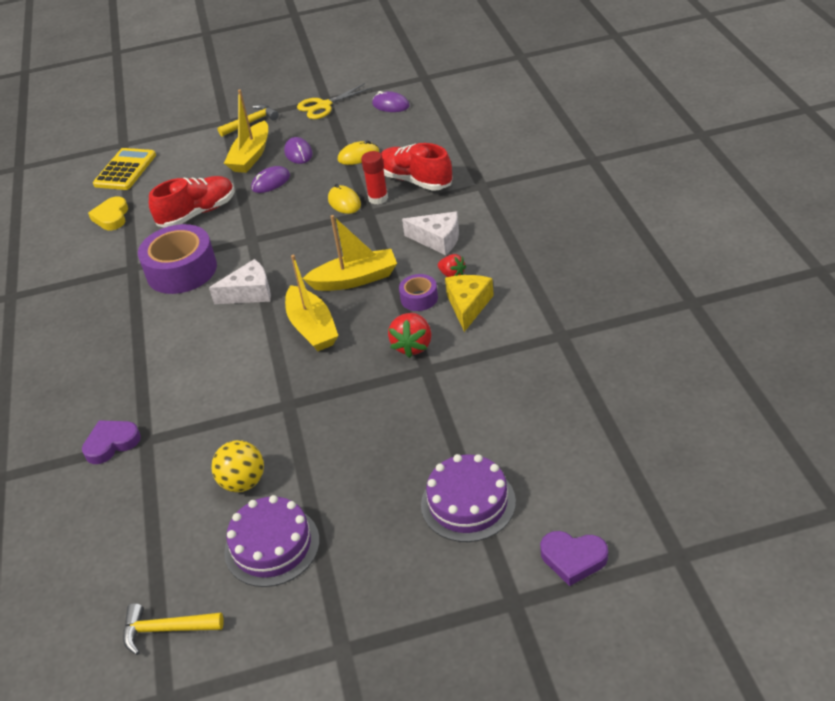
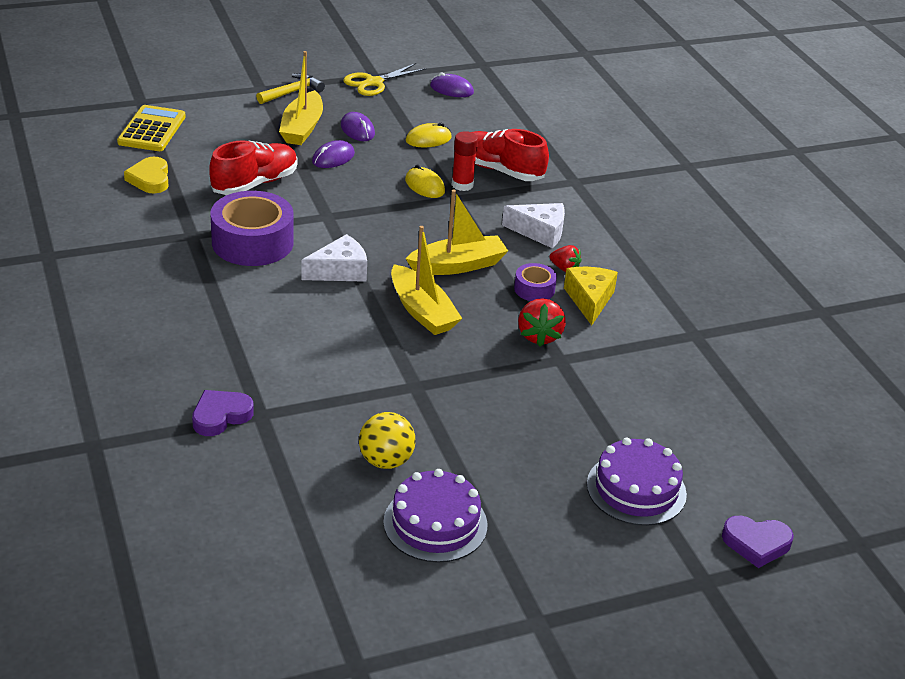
camera: 15 degrees left, 5 degrees down
(166, 629) = (339, 601): yellow hammer -> none

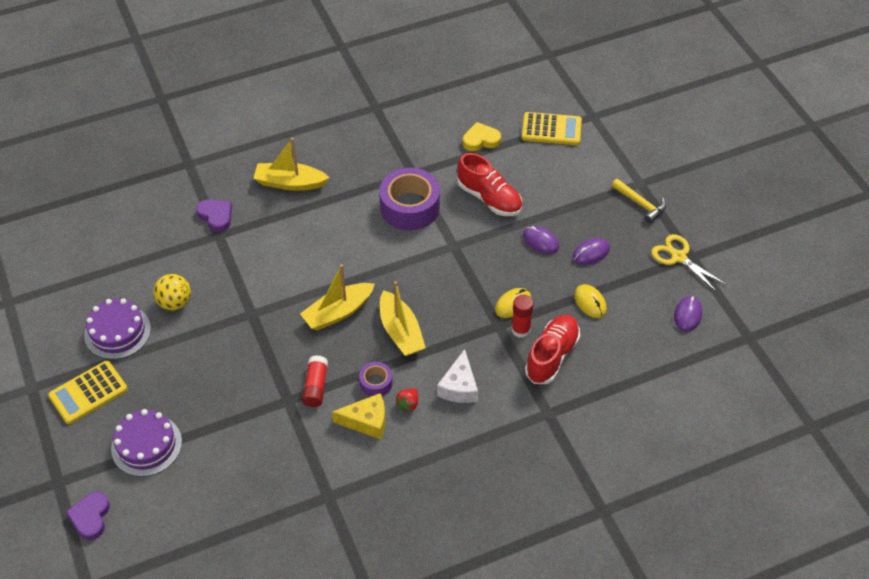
camera: 90 degrees right, 15 degrees up
(302, 128) = (582, 217): yellow boat -> yellow boat (290, 183)
(340, 271) = (381, 260): white cheese -> none
(539, 336) = (315, 387): red strawberry -> red glue stick
(548, 553) = (88, 393): none -> yellow calculator

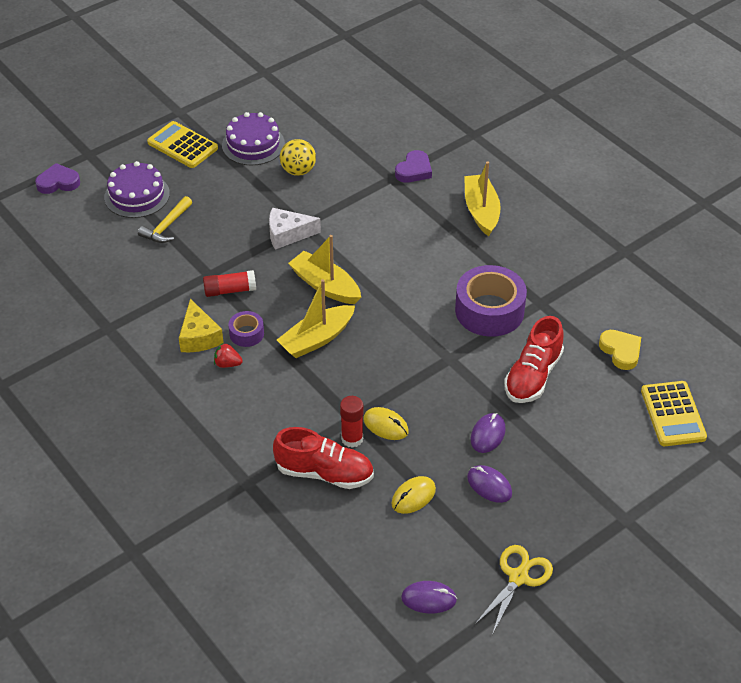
camera: 75 degrees right, 5 degrees down
(459, 386) = (260, 400): white cheese -> white cheese (288, 234)
(640, 204) = (590, 524): yellow hammer -> yellow hammer (166, 226)

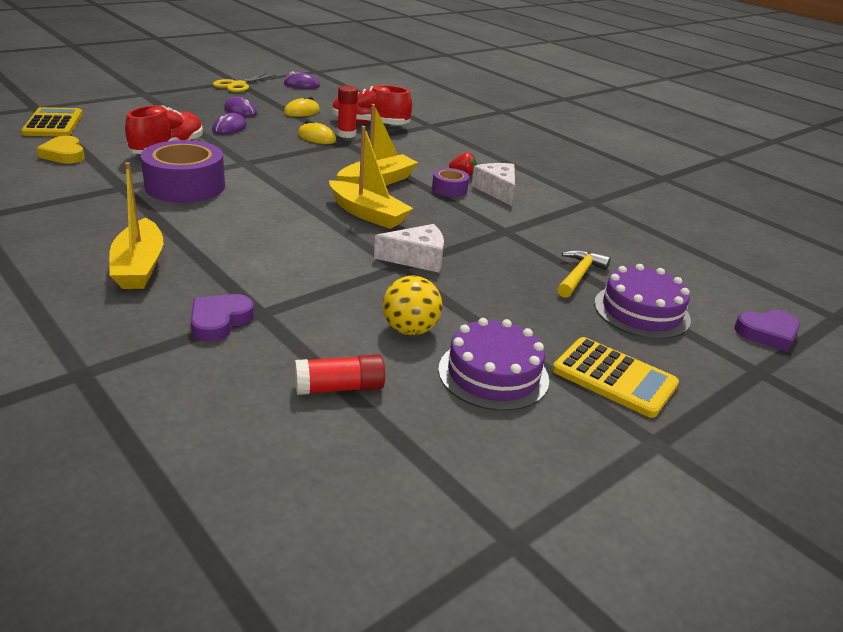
camera: 175 degrees right, 15 degrees down
(199, 336) = (497, 191): yellow cheese -> white cheese
(230, 290) = (476, 218): red glue stick -> red glue stick (339, 388)

